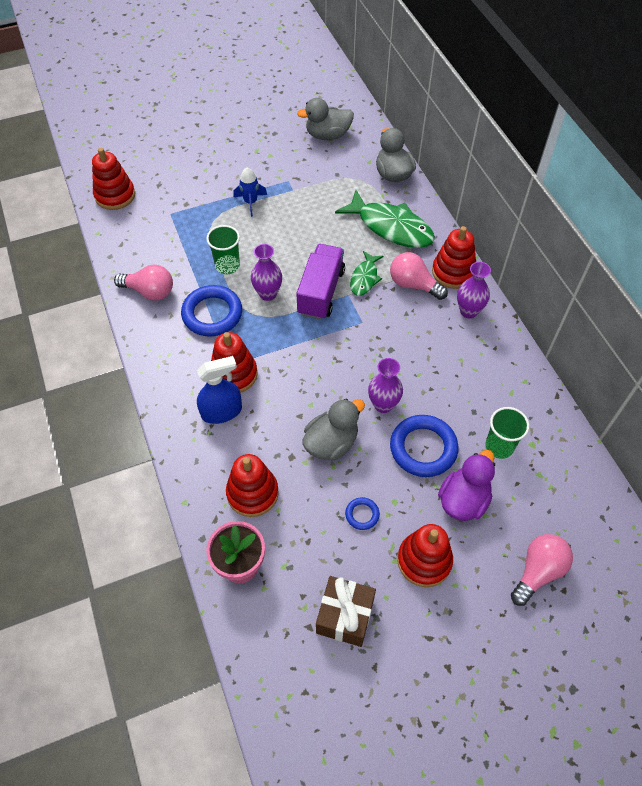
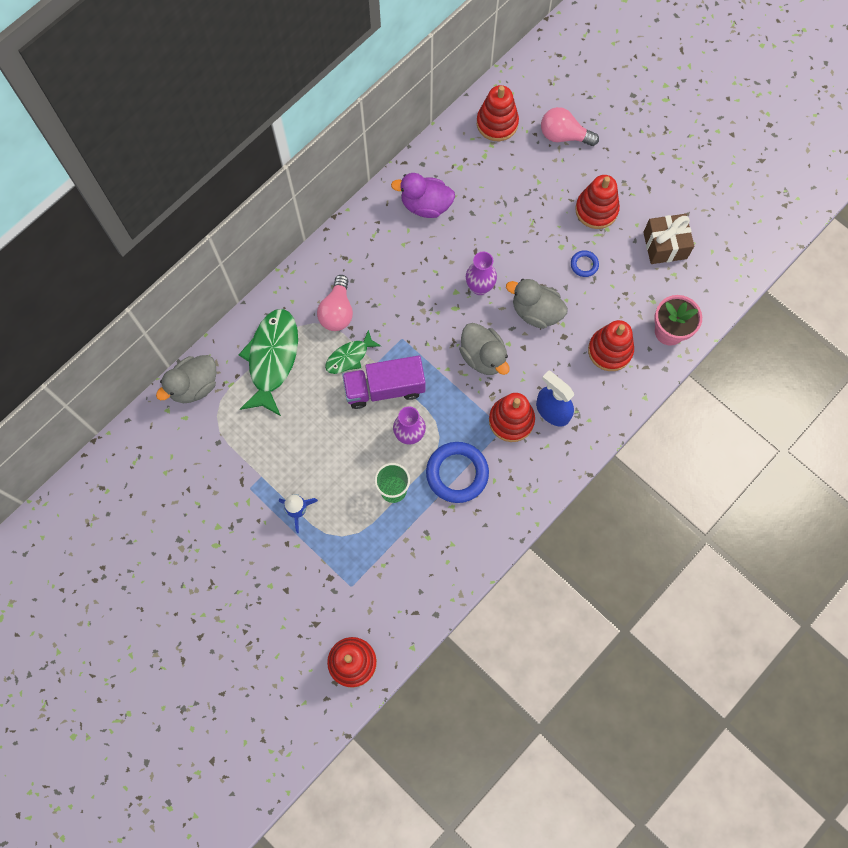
camera: 115 degrees left, 15 degrees up
(149, 291) = (460, 547): pink light bulb -> none
(327, 135) = (159, 479): grey duck -> grey duck (483, 357)
(364, 278) = (349, 357): green fish -> green fish turned 150 degrees clockwise
(423, 448) = (504, 243): blue ring -> none
(453, 272) = (306, 283): red stacking toy -> red stacking toy (497, 123)
(463, 500) = (534, 200): purple duck -> purple duck (425, 205)
(468, 311) = (347, 255): purple vase -> none
(499, 446) = (474, 190): green cup -> none

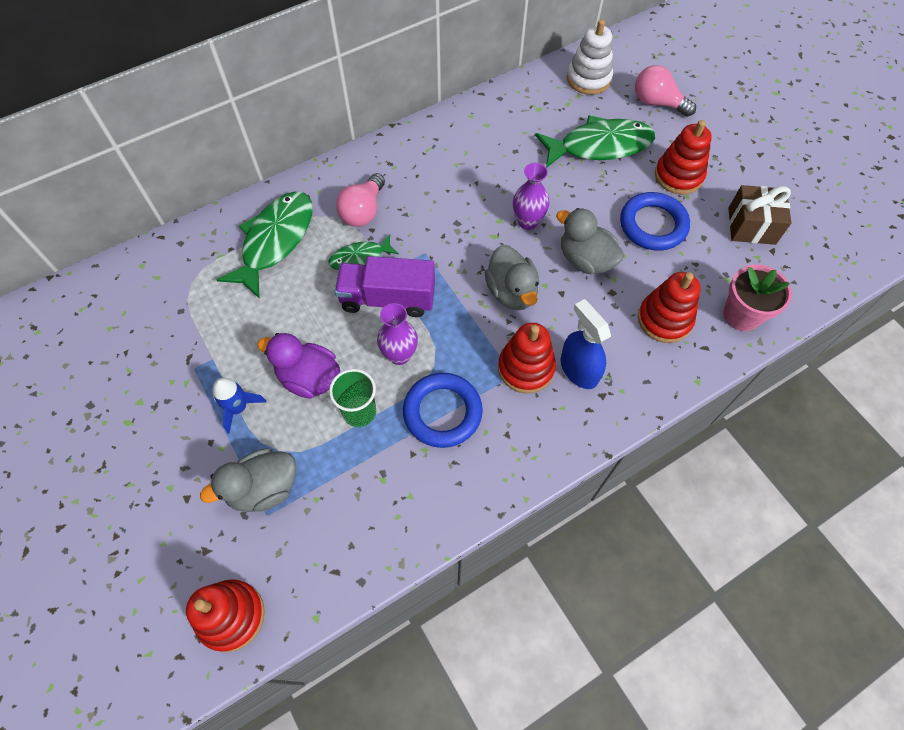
camera: 15 degrees right, 10 degrees down
(194, 386) = (181, 248): grey duck -> grey duck (263, 488)
(425, 205) = (492, 134): purple duck -> purple duck (309, 378)
(497, 123) = (588, 79): red stacking toy -> white stacking toy
(523, 195) = (600, 146): none -> green fish
(584, 264) = (653, 225): blue ring -> blue ring, size x2.08

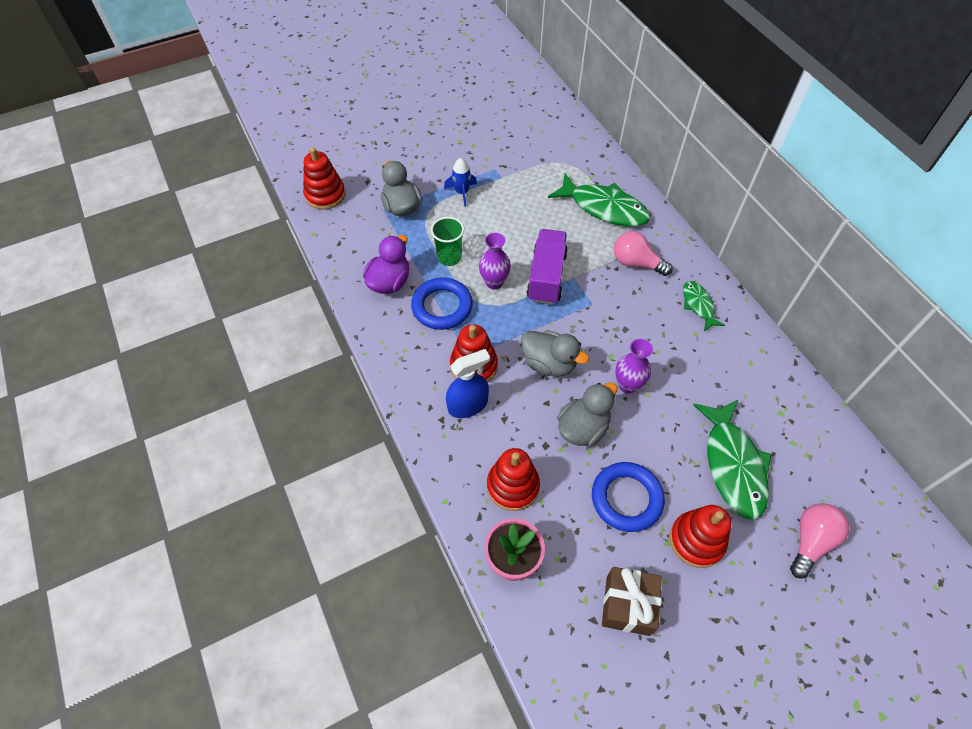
camera: 95 degrees right, 5 degrees down
(309, 378) = (480, 229): purple duck -> purple duck (389, 282)
(360, 258) = (587, 260): green fish -> green fish (698, 305)
(511, 292) = (549, 363): grey duck -> grey duck turned 135 degrees counterclockwise
(588, 79) = (837, 470): white stacking toy -> none

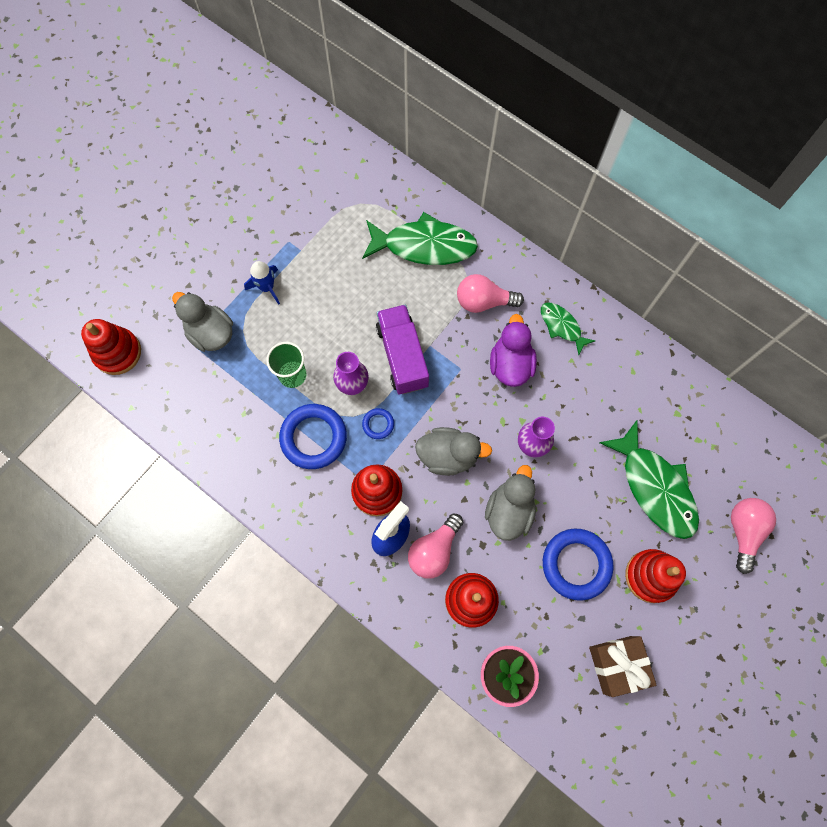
camera: 25 degrees left, 15 degrees up
(389, 282) = (245, 432): purple duck -> purple duck (510, 364)
(500, 317) = (378, 424): none -> blue ring
(500, 431) = (434, 550): none -> pink light bulb

